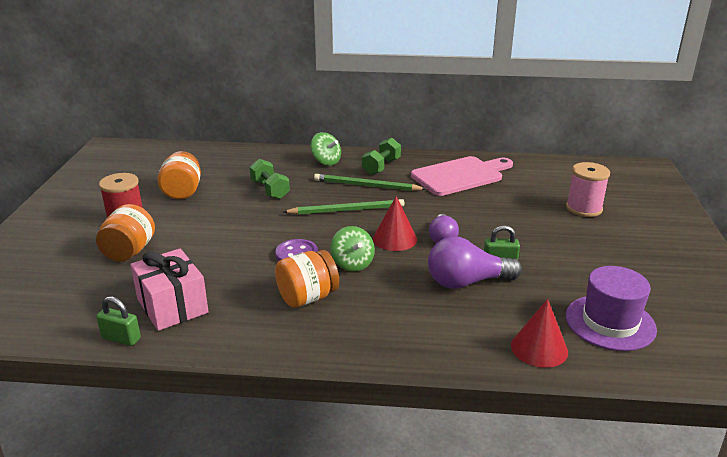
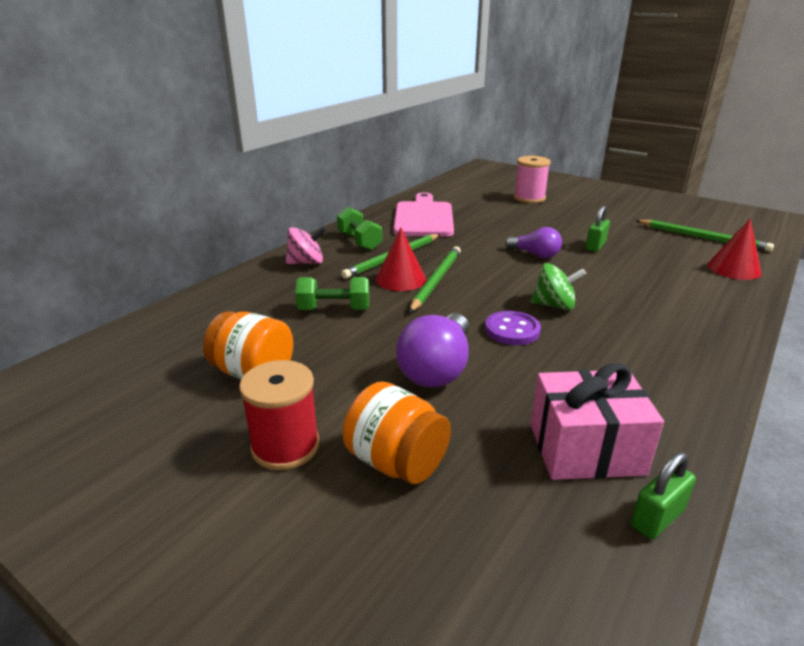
camera: 60 degrees left, 0 degrees up
(307, 298) = (611, 346): orange jar -> none
(326, 161) = (306, 263): green spinning top -> pink spinning top
(395, 239) = (519, 274): red cone -> red cone (400, 279)
(467, 282) = (620, 266): purple light bulb -> purple light bulb (437, 368)
(610, 322) = (702, 238): purple hat -> green pencil

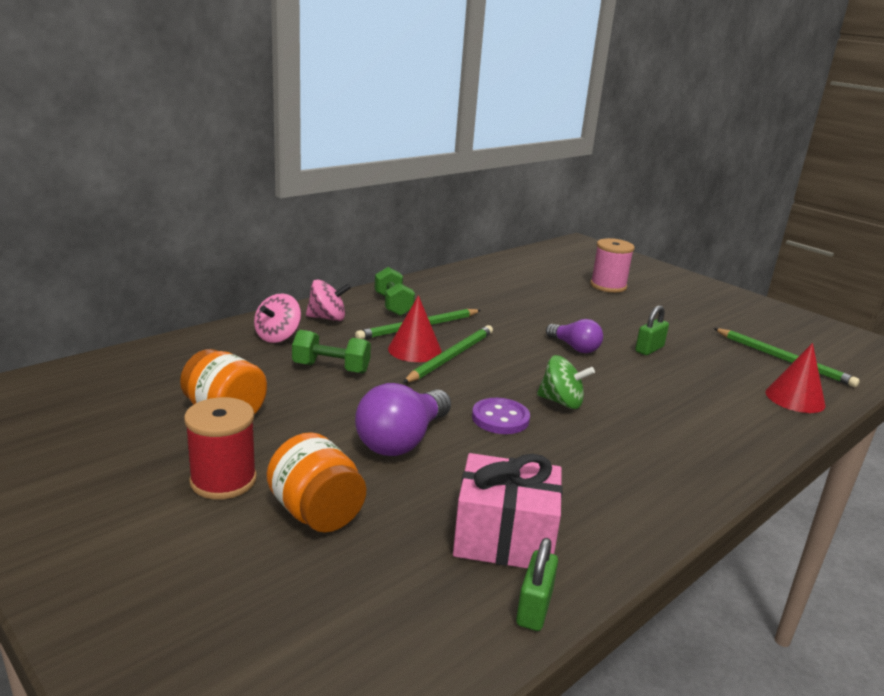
camera: 10 degrees right, 5 degrees down
(268, 287) = (278, 337): none -> pink spinning top
(424, 218) = (476, 290): pink cutting board -> none
(657, 518) = (534, 608): green padlock -> green padlock turned 45 degrees counterclockwise

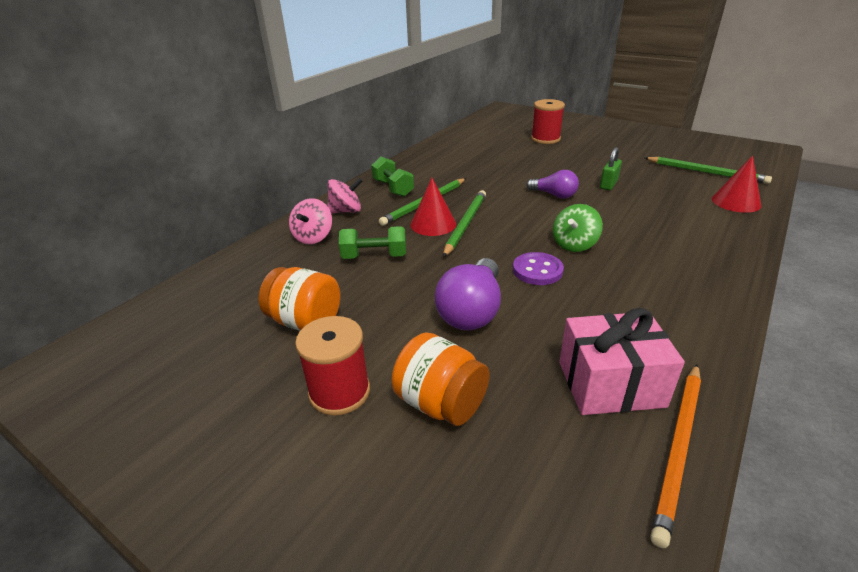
camera: 10 degrees left, 10 degrees up
(534, 608) = (678, 448): green padlock -> orange pencil
(561, 402) = (574, 244): green spinning top -> green spinning top turned 120 degrees clockwise
(608, 286) = (545, 139): pink spool -> red spool

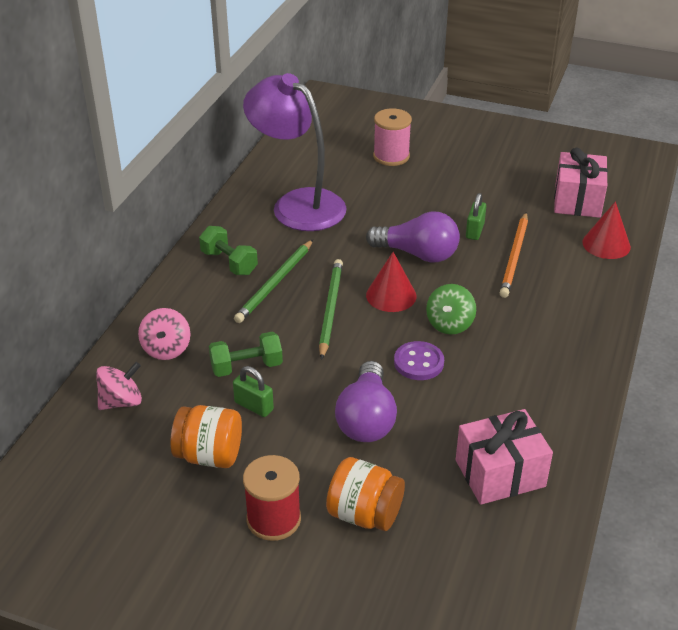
camera: 15 degrees left, 5 degrees up
(346, 211) = (187, 306): pink spinning top -> pink spinning top (121, 402)
(367, 287) = (254, 406): none -> green padlock
(433, 224) = (295, 313): red cone -> red cone (391, 295)
(462, 159) = (298, 204): none -> purple lamp
(545, 139) = (391, 156): red spool -> pink spool
(554, 195) = (417, 254): purple light bulb -> purple light bulb, size x1.59
(678, 448) = (554, 518): orange pencil -> orange pencil (514, 257)
(706, 172) = (577, 200): green pencil -> pink gift

